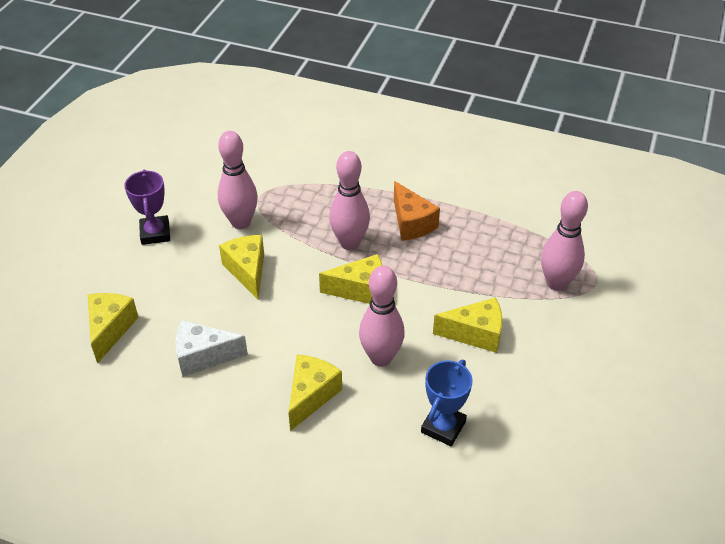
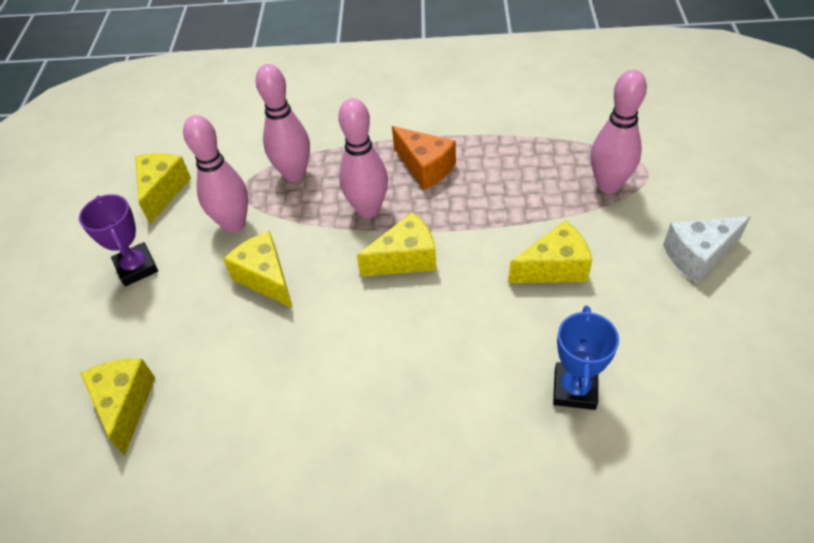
camera: 15 degrees left, 5 degrees up
(203, 356) = (256, 400): white cheese -> white cheese (698, 256)
(311, 396) = (406, 404): yellow cheese -> yellow cheese (162, 191)
(381, 358) = (465, 330): pink bowling pin -> pink bowling pin (294, 174)

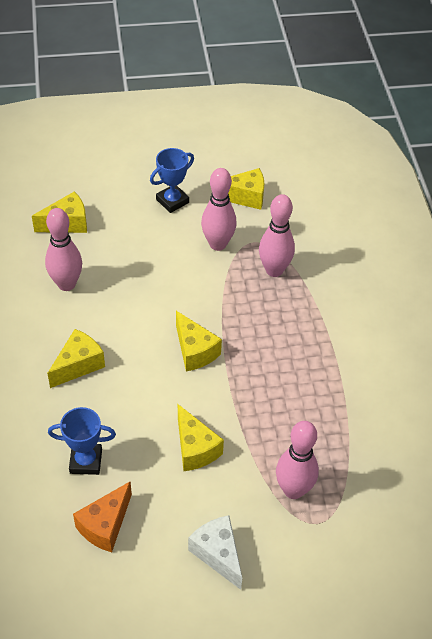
camera: 75 degrees right, 0 degrees up
(136, 267) = (172, 201): purple trophy -> blue trophy
(265, 278) = (169, 272): yellow cheese -> yellow cheese (78, 365)
(368, 209) = (242, 322): pink bowling pin -> pink bowling pin (66, 284)
(425, 167) = (295, 355): orange cheese -> orange cheese (105, 525)

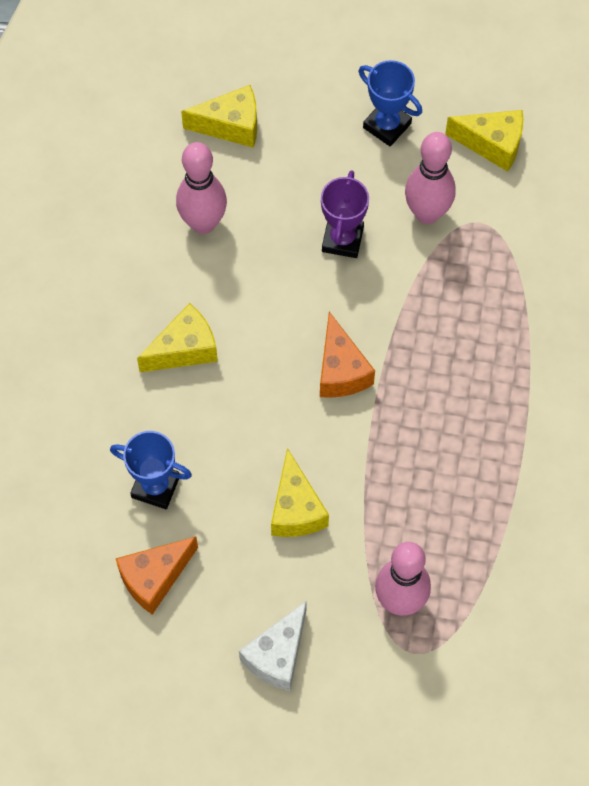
camera: 20 degrees right, 15 degrees up
(167, 272) = (342, 239): none -> purple trophy
(172, 201) = (387, 125): blue trophy -> blue trophy turned 60 degrees clockwise
(195, 351) = (341, 370): yellow cheese -> orange cheese
(218, 554) = (277, 655): white cheese -> white cheese turned 135 degrees counterclockwise
(274, 270) = (491, 275): pink bowling pin -> none

